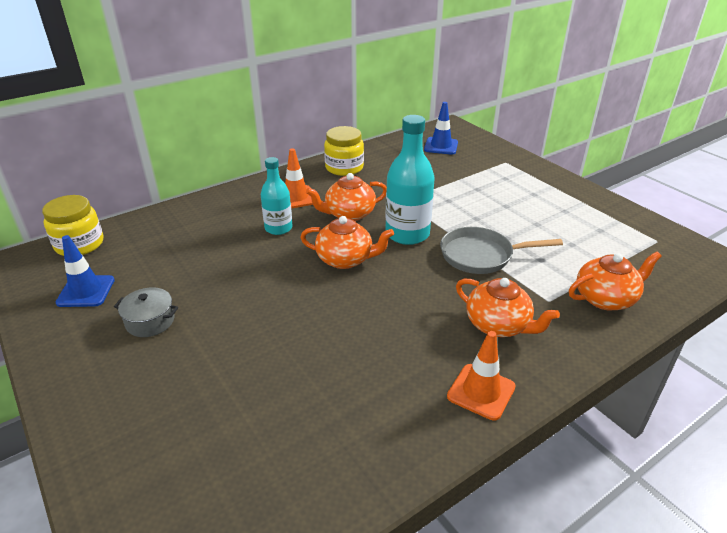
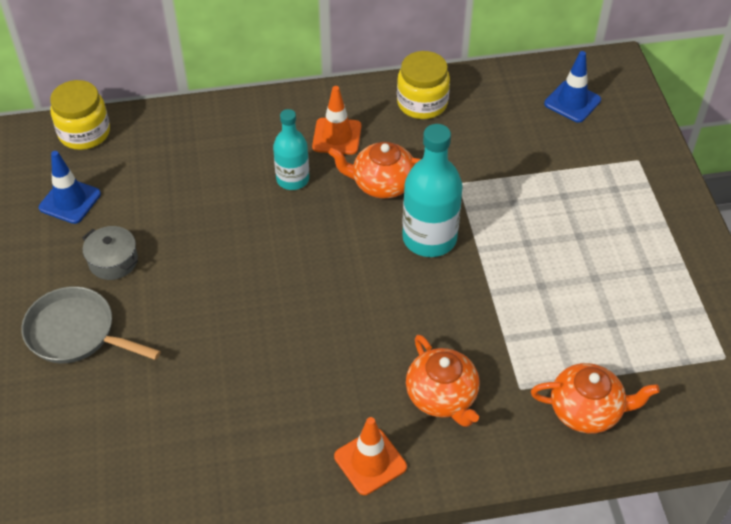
camera: 25 degrees right, 15 degrees up
(345, 259) = (339, 251): orange teapot -> none
(481, 255) = (491, 300): grey pan -> grey pan (76, 333)

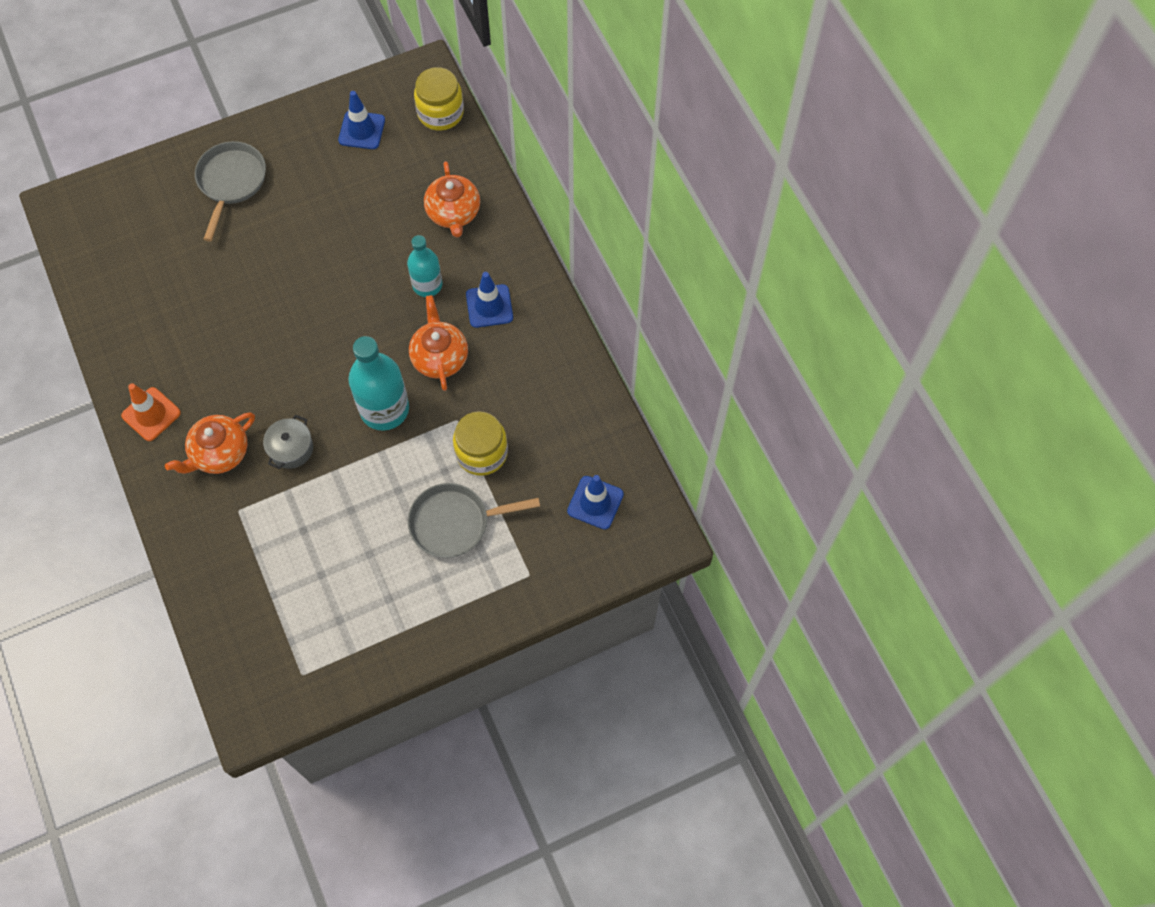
camera: 75 degrees right, 15 degrees up
(113, 261) = (306, 182): grey pot -> grey pot (291, 448)
(337, 136) = (489, 306): orange traffic cone -> blue traffic cone
(422, 103) = (554, 367): yellow jar -> yellow jar (481, 453)
(573, 204) = (455, 523): none -> grey pan
(586, 410) = (225, 565): orange teapot -> orange teapot (453, 213)

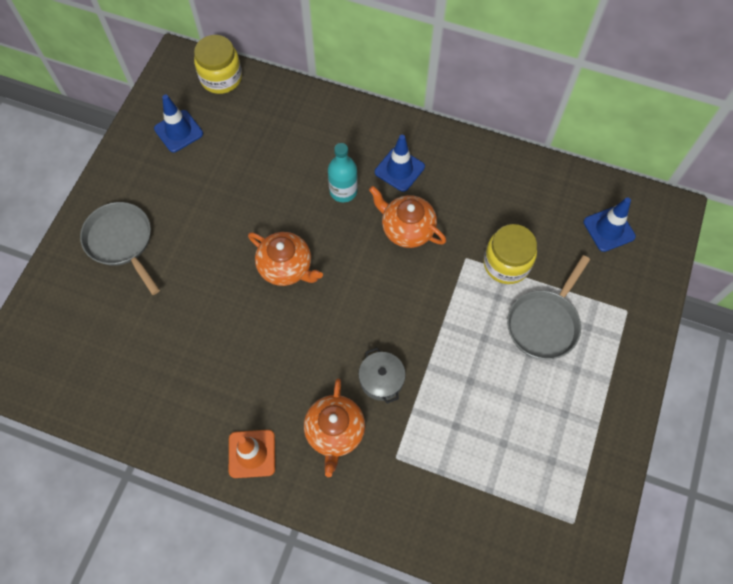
camera: 45 degrees left, 0 degrees up
(384, 409) = (412, 294): turquoise bottle -> none
(453, 213) = (306, 132): orange teapot -> orange teapot (286, 267)

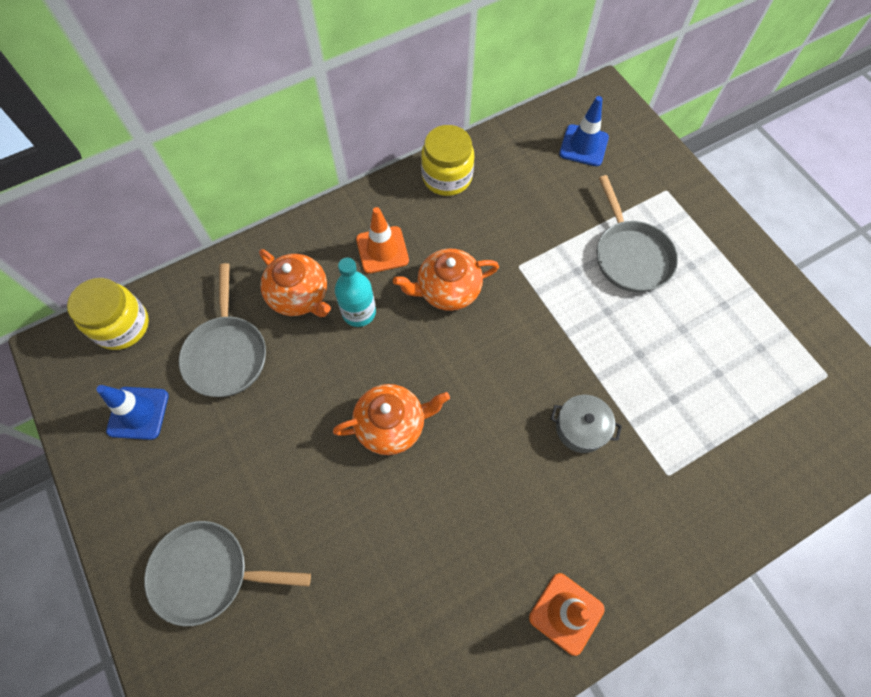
camera: 50 degrees left, 0 degrees up
(252, 144) = (227, 354): none -> grey pan
(335, 432) = (602, 511): orange teapot -> orange teapot (299, 296)
(399, 169) = (382, 250): blue traffic cone -> orange traffic cone
(506, 264) = (551, 240): yellow jar -> yellow jar (447, 177)

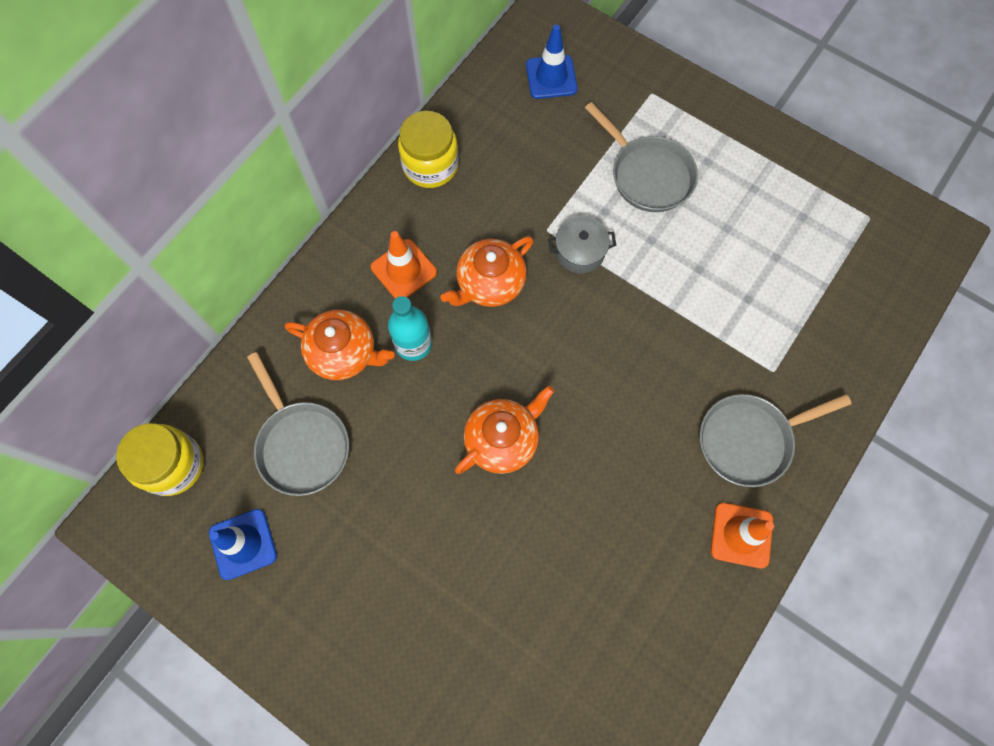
camera: 25 degrees left, 5 degrees up
(208, 573) = (400, 659): grey pan -> grey pan (749, 440)
(581, 428) = (678, 363): grey pot -> grey pot (579, 251)

